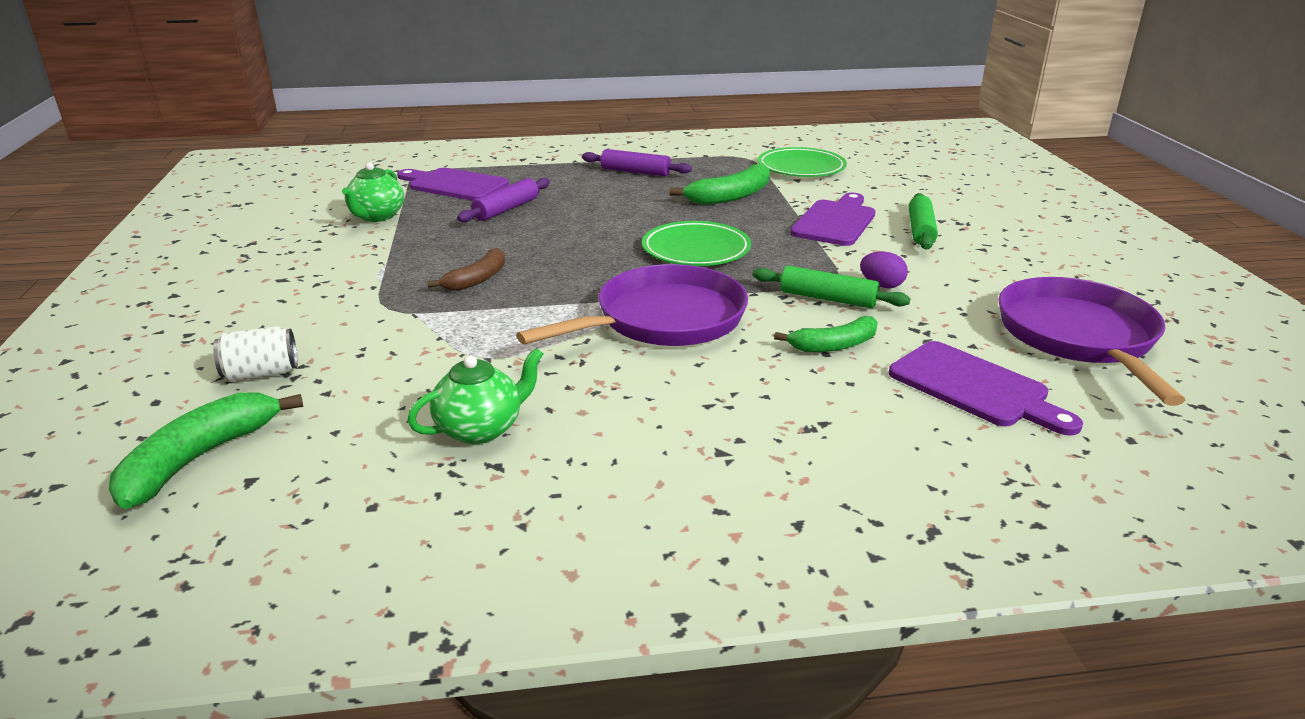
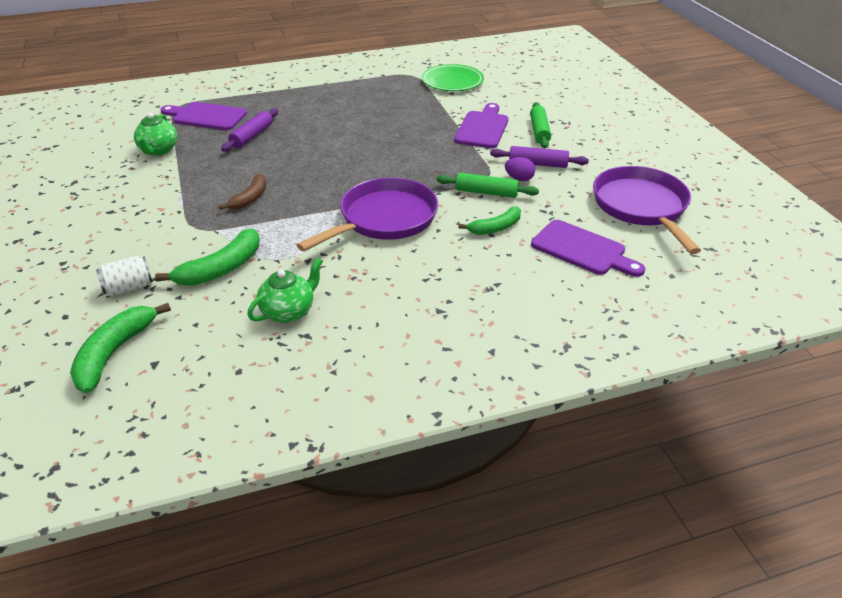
camera: 10 degrees left, 10 degrees up
(636, 172) = (336, 94): purple rolling pin -> purple rolling pin (538, 164)
(696, 249) = (393, 160): green plate -> none
(730, 196) = (408, 112): green banana -> green banana (221, 269)

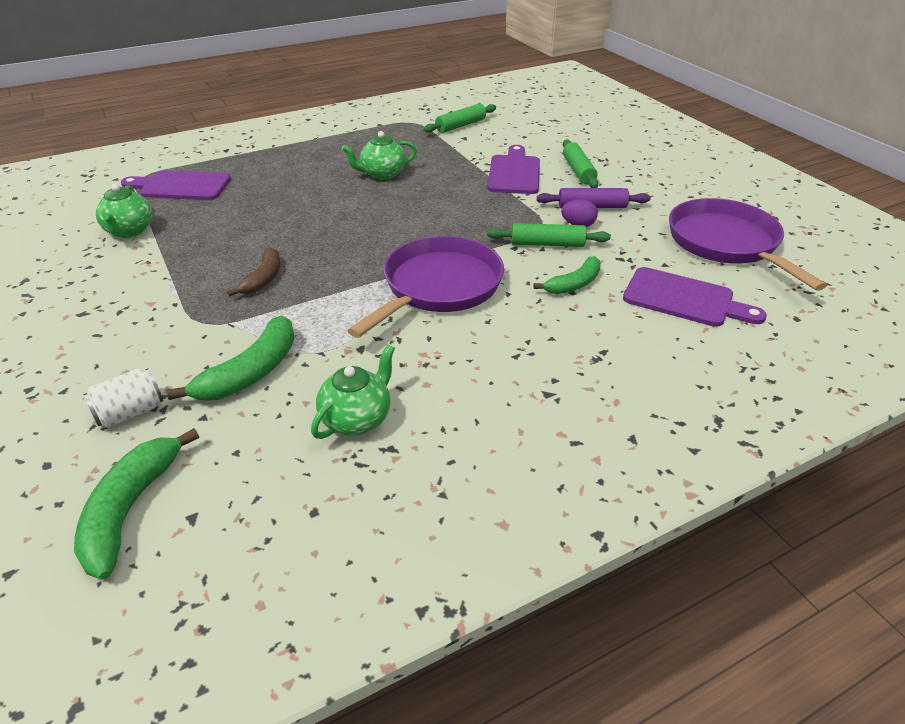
camera: 10 degrees left, 0 degrees up
(252, 136) = (244, 204): purple rolling pin -> none
(370, 120) = (382, 174): none -> green teapot
(452, 81) = (461, 125): green plate -> green rolling pin

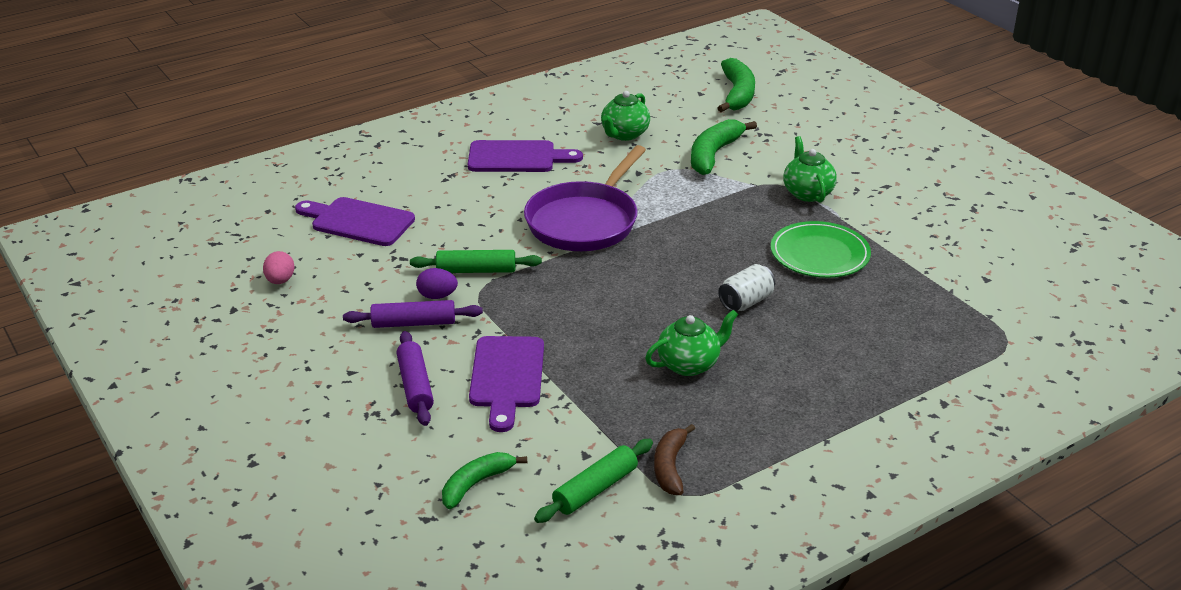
camera: 175 degrees right, 5 degrees down
(129, 231) = (933, 263): green teapot -> green teapot (807, 193)
(130, 412) = (780, 131): white can -> white can (746, 302)
(181, 186) = (940, 328): purple cutting board -> purple cutting board (517, 157)
(224, 243) = (819, 254): none -> green plate
(263, 278) = (752, 221): brown banana -> brown banana (670, 467)
(574, 284) = (456, 230): green banana -> green banana (476, 484)
(578, 171) = (415, 386): green rolling pin -> purple rolling pin
(726, 243) = (280, 281): purple pan -> pink egg

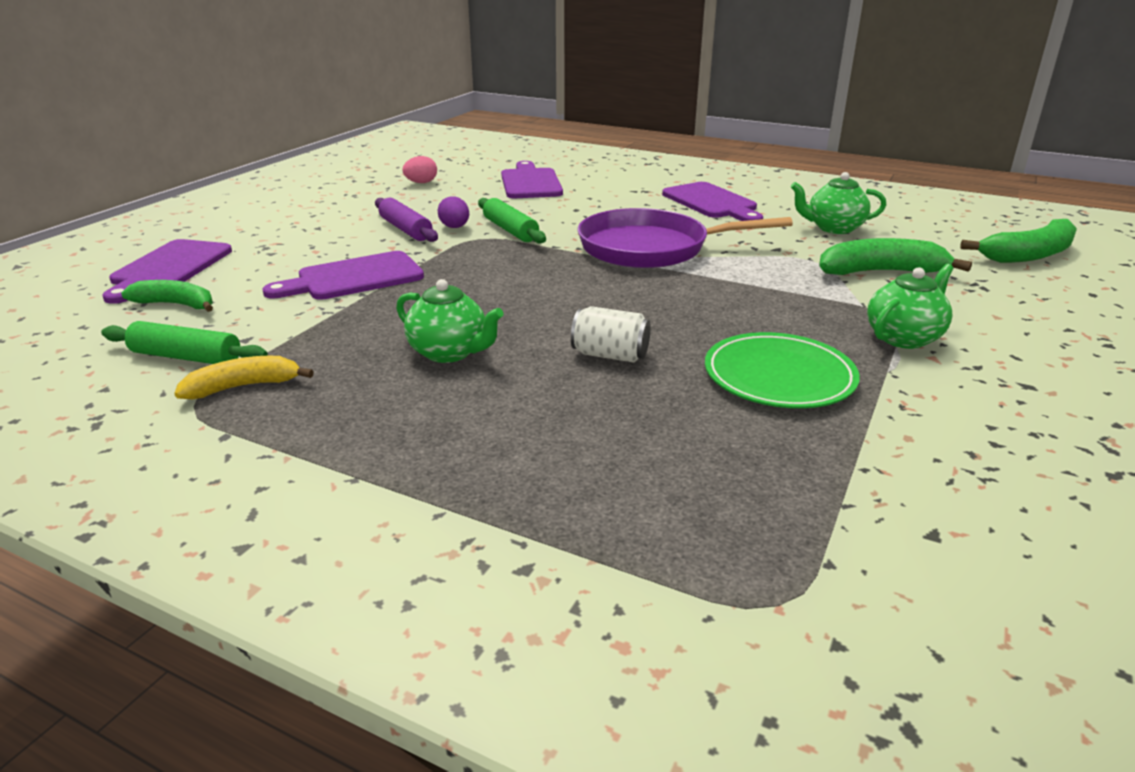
camera: 60 degrees right, 5 degrees down
(374, 480) = (169, 268): none -> purple cutting board
(415, 386) = (313, 250): purple rolling pin -> none
(670, 467) = (243, 386): brown banana -> yellow banana

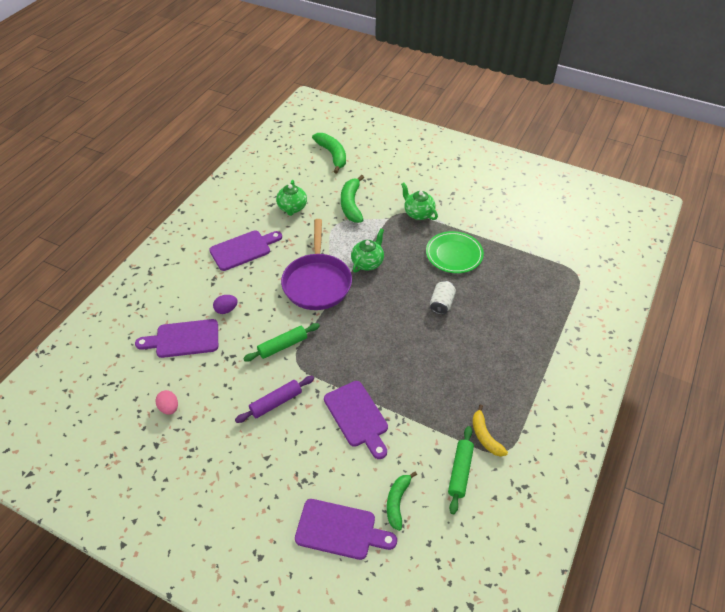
camera: 90 degrees left, 20 degrees up
(449, 352) = (444, 360): green teapot -> green teapot (368, 262)
(455, 227) = (274, 375): purple egg -> purple egg (226, 310)

